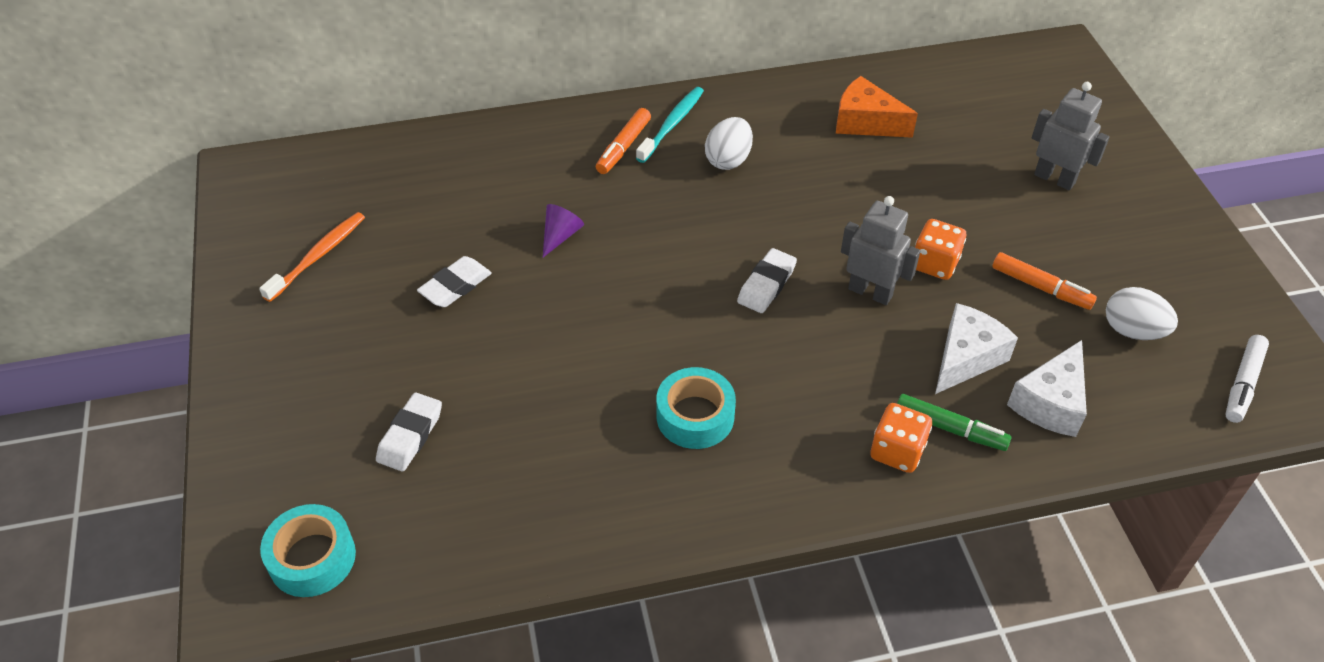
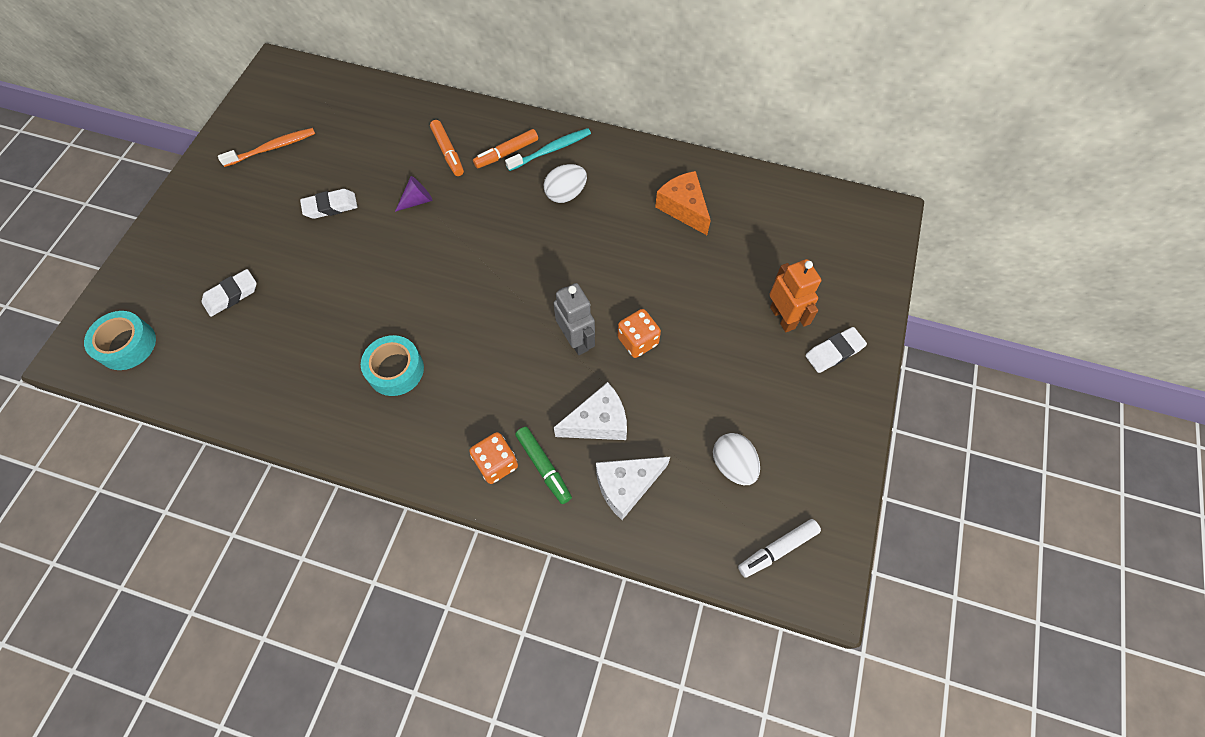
camera: 30 degrees right, 15 degrees up
(766, 285) = (514, 300): white eraser -> white eraser (834, 352)
(1041, 287) = (696, 397): orange marker -> orange marker (448, 152)
(1054, 179) = (782, 317): grey robot -> orange robot

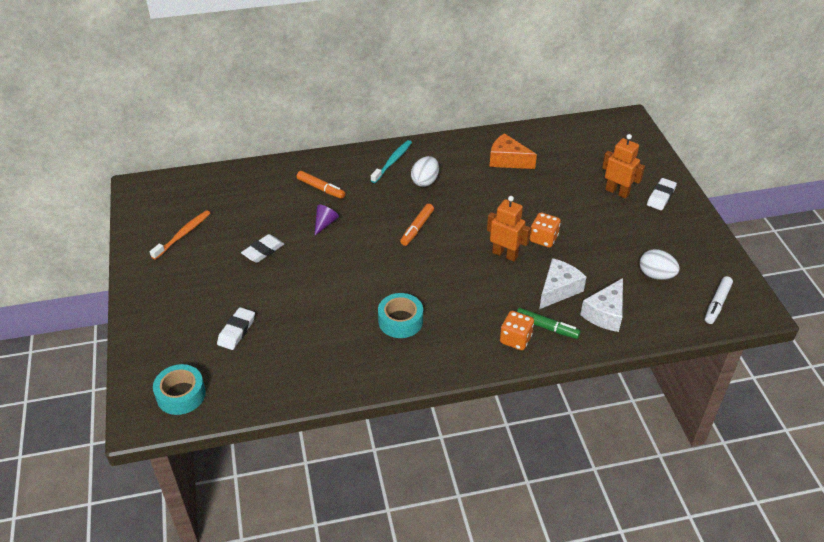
camera: 30 degrees left, 20 degrees down
(506, 153) = (363, 174): orange marker -> orange marker (417, 228)
(576, 340) = (505, 254): grey robot -> orange robot

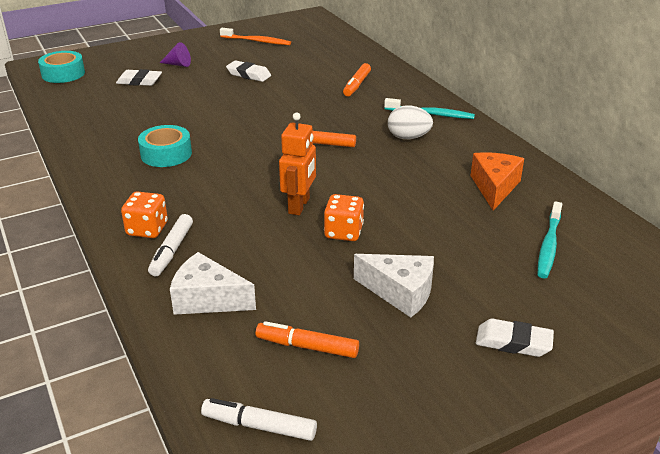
camera: 75 degrees right, 10 degrees down
(325, 223) = (302, 95): purple cone -> purple cone (178, 64)
(546, 327) = (171, 251): green marker -> white marker
(558, 290) = (245, 254): white cheese -> white cheese (400, 292)
(577, 158) = (548, 245): none -> turquoise toothbrush
(617, 192) = (492, 292): orange robot -> none
(656, 275) = (307, 346): white egg -> orange marker

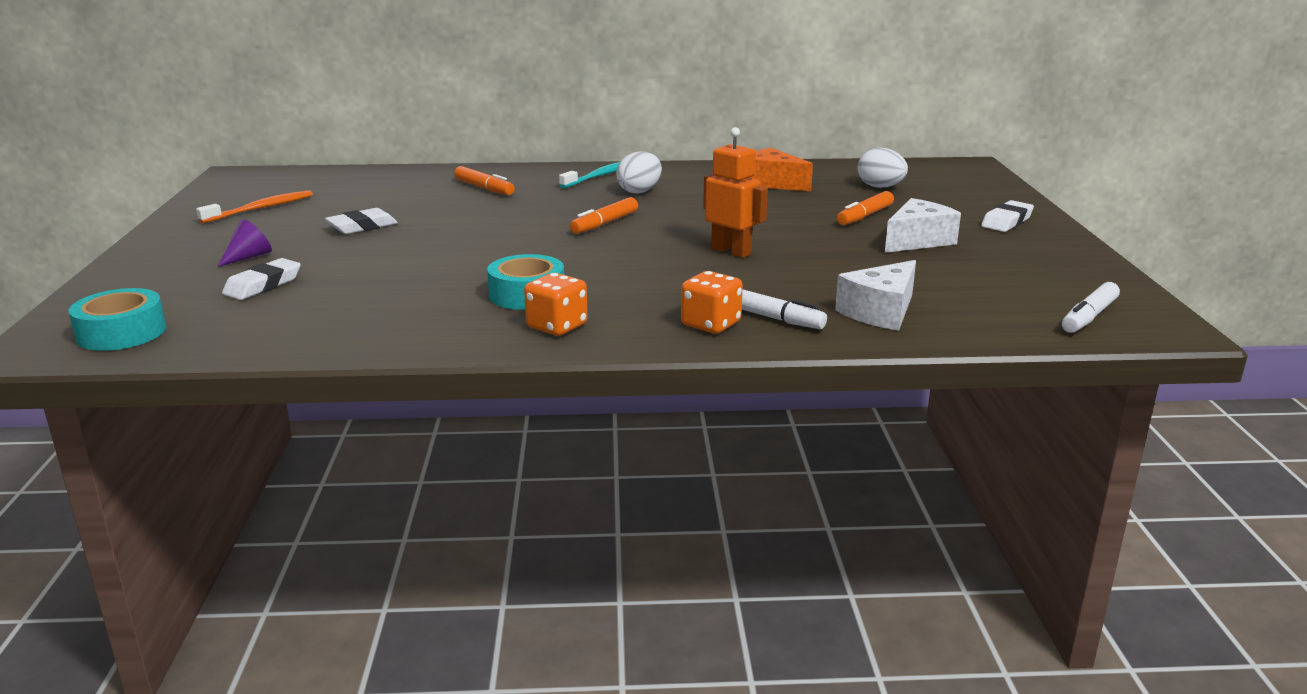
camera: 65 degrees left, 10 degrees down
(307, 346) = (981, 284): orange marker -> orange marker (864, 216)
(343, 232) = (800, 243): orange dice -> orange dice (557, 326)
(548, 245) = (880, 187): turquoise toothbrush -> white egg

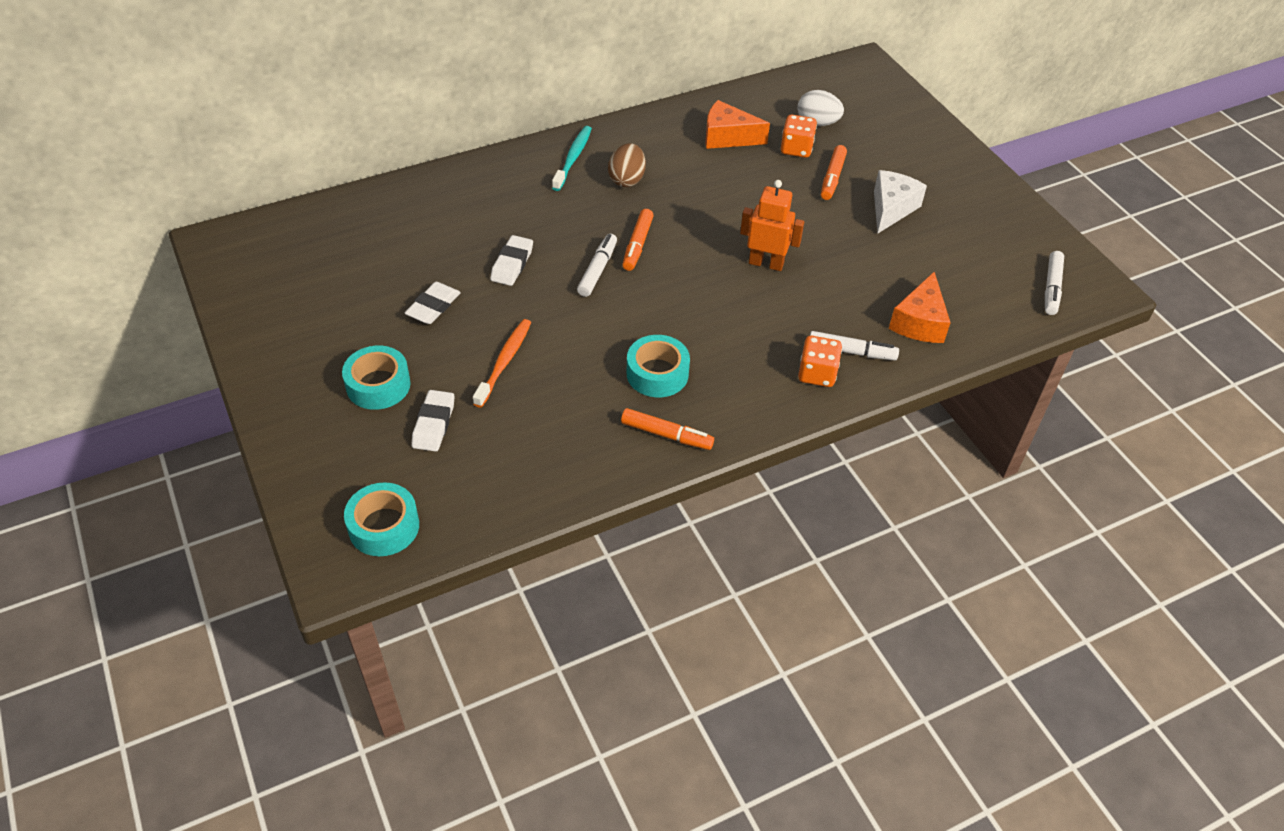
camera: 25 degrees left, 25 degrees up
(248, 257) = (378, 385): purple cone -> turquoise tape
(260, 208) = (308, 300): orange toothbrush -> orange toothbrush (504, 362)
(484, 188) = (486, 208): orange marker -> orange marker (666, 435)
(546, 230) = (598, 270): none -> white marker
(557, 326) = (712, 410): orange dice -> orange dice (796, 149)
(639, 191) = (627, 179): white egg -> brown egg
(880, 312) = (919, 322): white cheese -> orange cheese
(1006, 222) = (939, 160): white eraser -> white eraser (512, 264)

